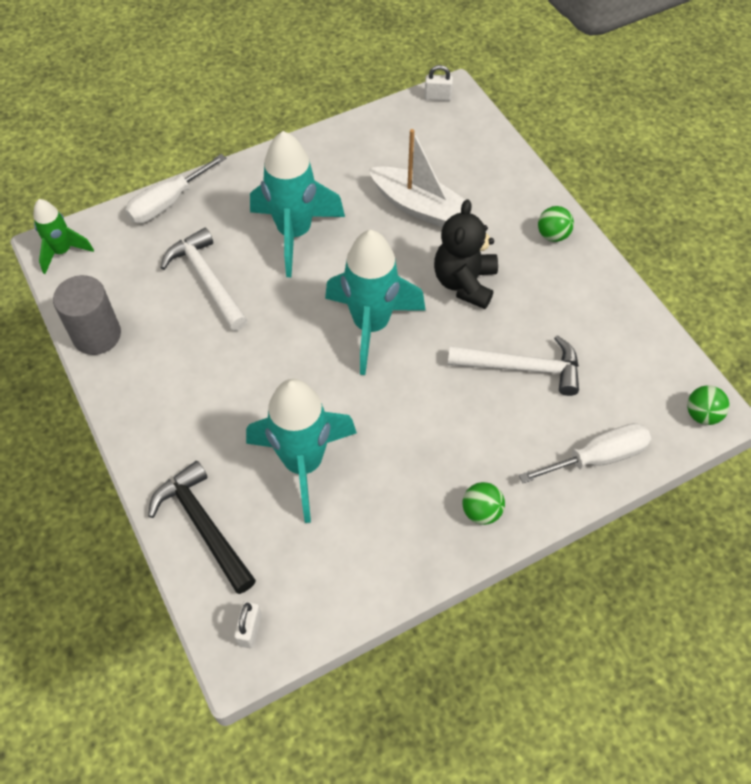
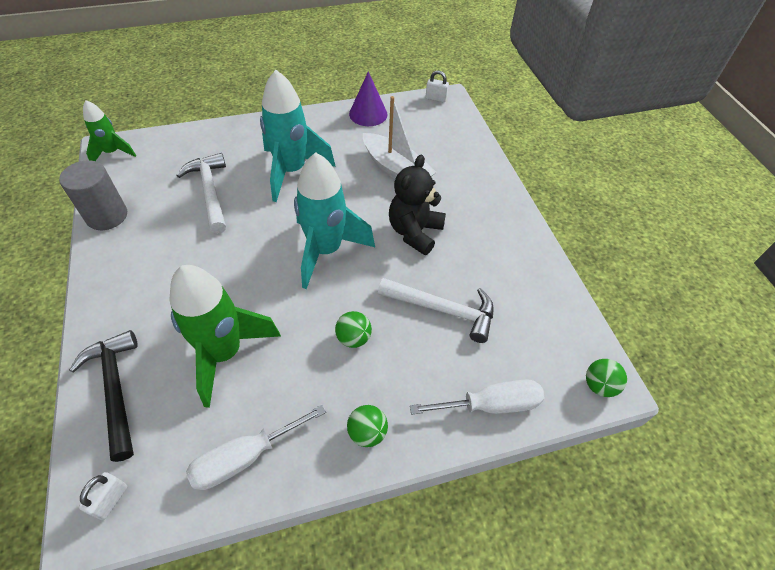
camera: 10 degrees right, 5 degrees down
(167, 203) = (206, 134): white screwdriver -> white screwdriver (245, 457)
(303, 464) = (224, 353): turquoise rocket -> green rocket
(360, 135) = (368, 114): none -> purple cone
(552, 235) = (499, 209): green ball -> green ball (353, 338)

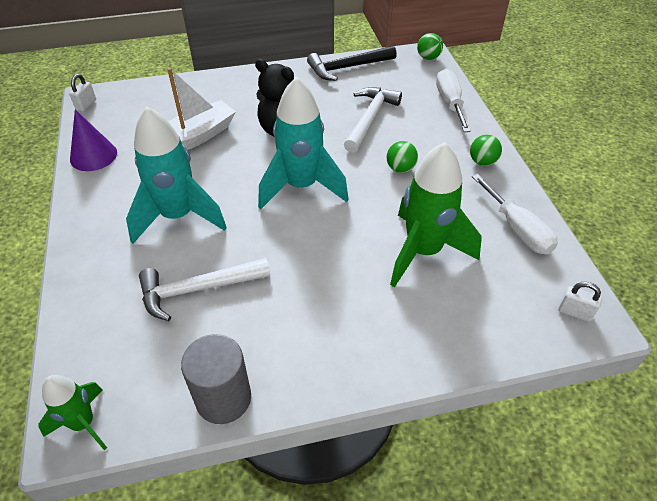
camera: 85 degrees left, 5 degrees down
(115, 389) = (473, 331): black hammer -> black hammer (347, 68)

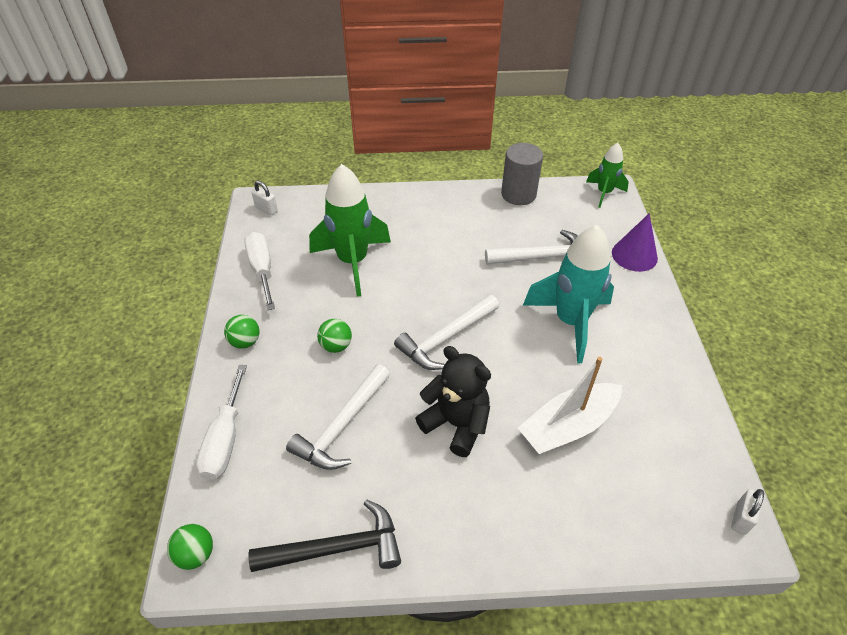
camera: 170 degrees left, 0 degrees up
(93, 155) = (688, 415): purple cone -> purple cone (634, 255)
(301, 187) = (446, 338): turquoise rocket -> white hammer

